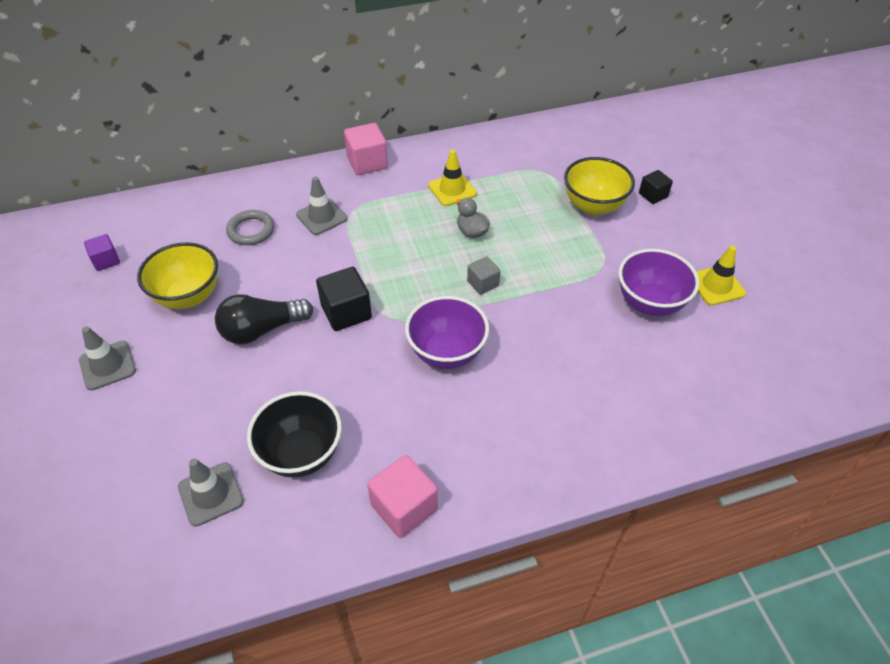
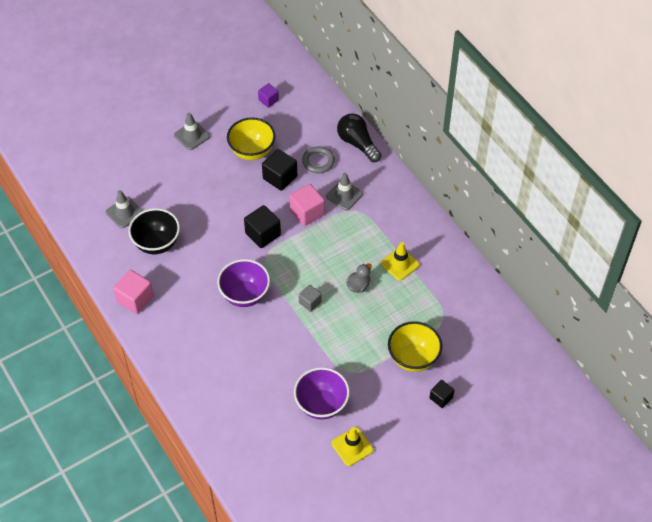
camera: 75 degrees right, 5 degrees up
(255, 274) = (280, 177): none -> black cube
(262, 330) = (237, 196): black light bulb -> black light bulb (357, 143)
(367, 163) = (411, 205): pink cube -> pink cube (307, 212)

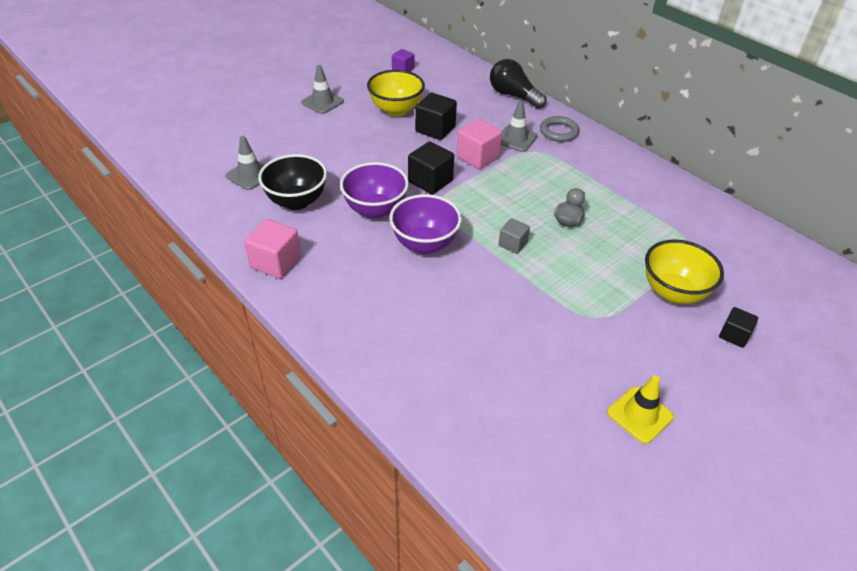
camera: 10 degrees left, 10 degrees down
(318, 161) = (475, 113): grey ring -> grey ring (559, 132)
(321, 404) = (573, 363): purple bowl -> purple bowl (375, 210)
(400, 264) = (609, 195): yellow traffic cone -> none

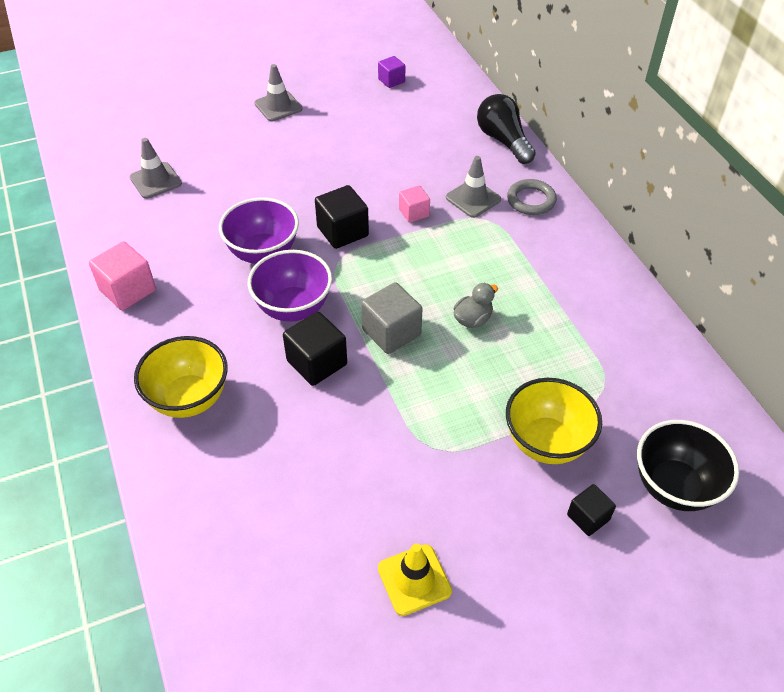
camera: 20 degrees right, 5 degrees up
(296, 201) = (186, 223): black bowl -> black bowl (674, 486)
(396, 110) = (354, 132): yellow bowl -> yellow bowl (189, 399)
(435, 129) = (385, 166): black cube -> black cube (317, 362)
(477, 157) = (414, 213): pink cube -> pink cube, size x0.61
(512, 244) = (391, 332): grey cube -> grey cube, size x1.64

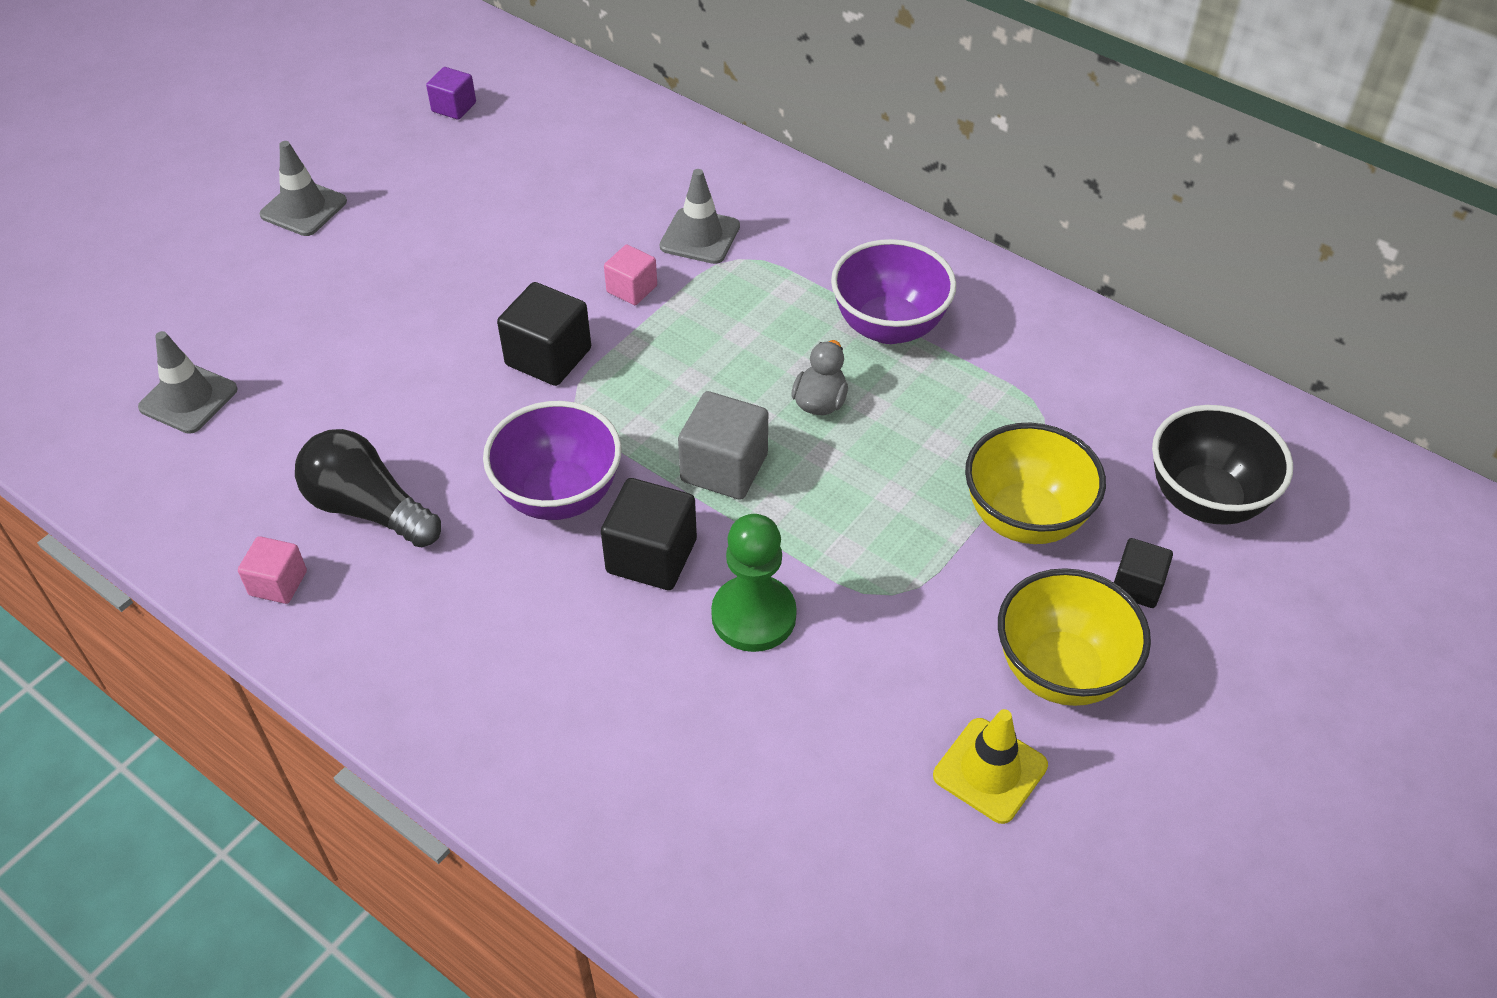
camera: 30 degrees left, 0 degrees up
(128, 290) = (278, 583): pink cube -> pink cube, size x0.61
(189, 399) = (503, 693): yellow bowl -> yellow bowl (1061, 671)
(263, 253) = (452, 437): purple bowl -> purple bowl (889, 327)
(346, 422) = (753, 616): none -> green pawn
(503, 141) = (682, 138): black light bulb -> black light bulb (368, 508)
(531, 200) = (780, 208): grey ring -> none

